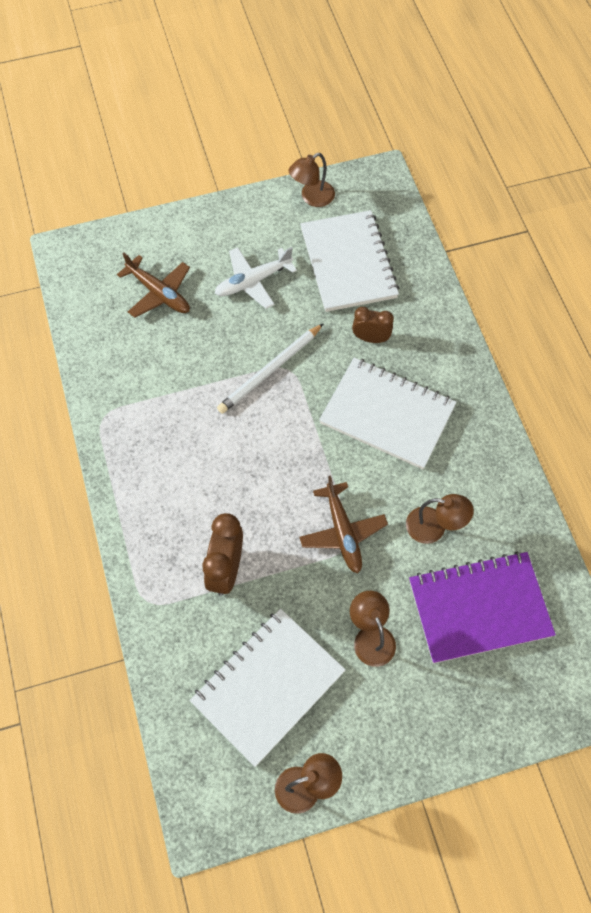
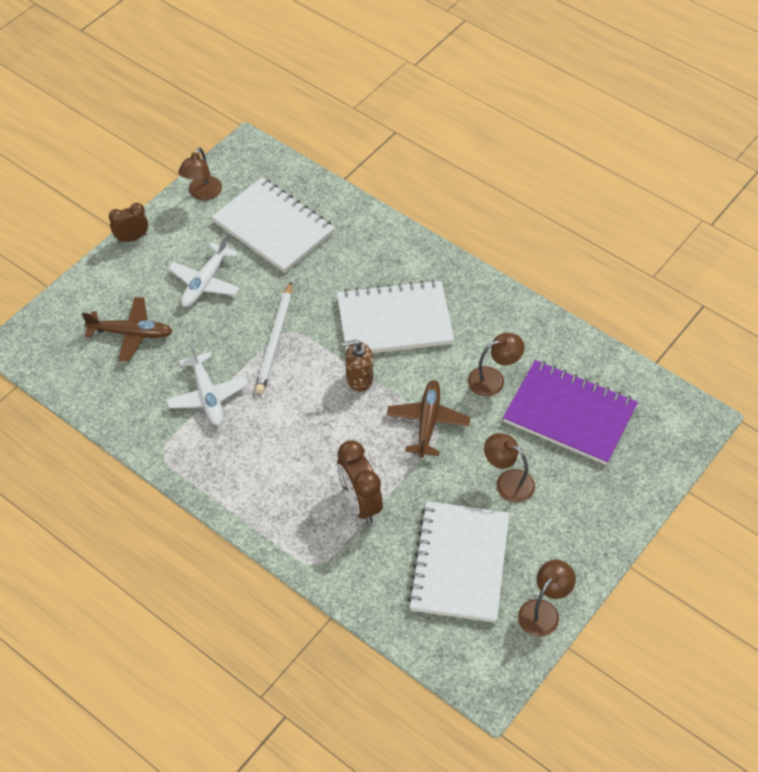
camera: 35 degrees left, 10 degrees down
(177, 387) = (207, 395): none -> white plane
(314, 451) = (359, 379): none -> brown soap dispenser
(342, 532) = (427, 422): brown plane -> brown plane turned 120 degrees counterclockwise
(371, 338) = (337, 273): brown clock -> brown clock (132, 238)
(479, 608) = (569, 414): purple notebook -> purple notebook turned 75 degrees clockwise

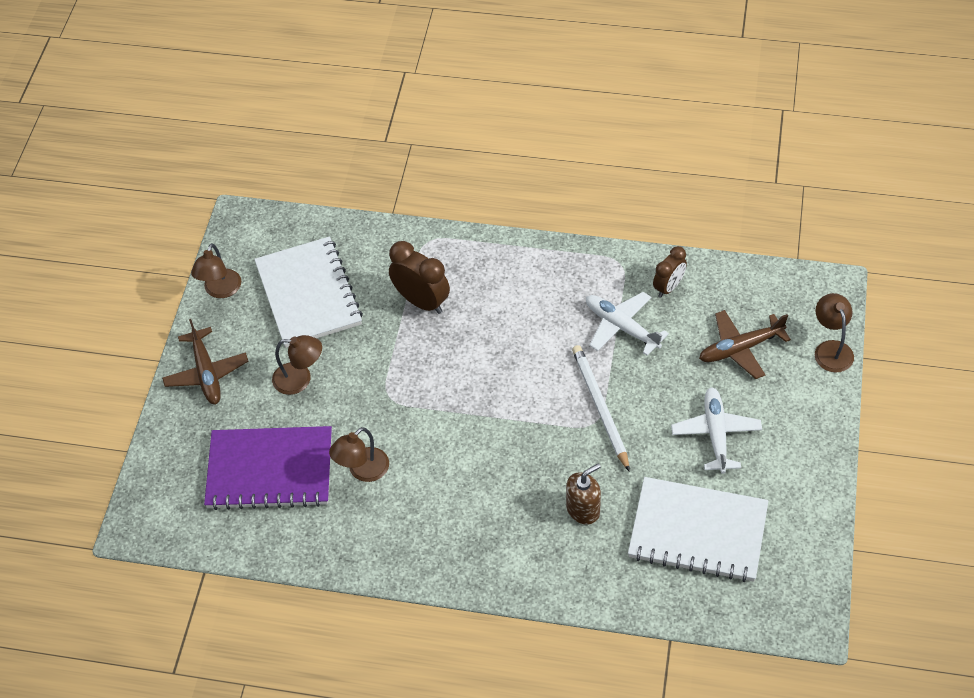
camera: 155 degrees right, 0 degrees up
(132, 238) = (831, 445): brown clock -> brown clock (668, 287)
(202, 193) = (807, 535): brown lamp -> brown lamp (831, 349)
(359, 379) = (493, 409): brown soap dispenser -> brown soap dispenser (583, 509)
(394, 321) = (497, 485): white notebook -> none
(427, 422) = (403, 398): brown plane -> brown plane (206, 372)

